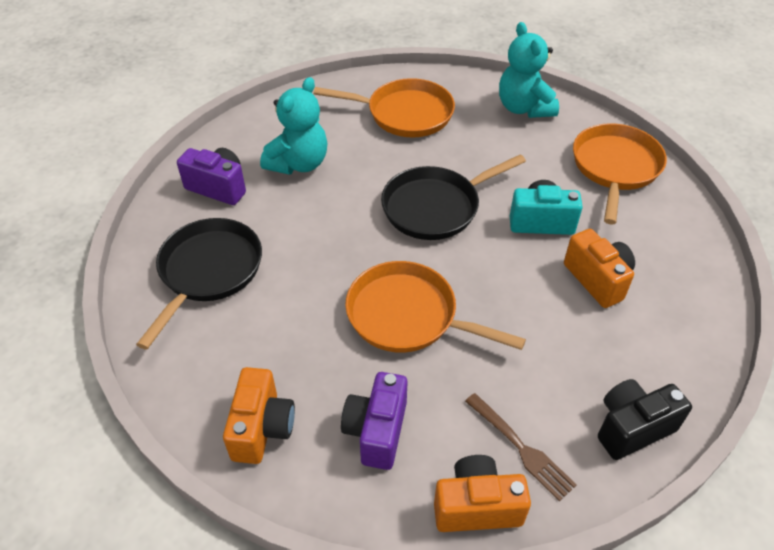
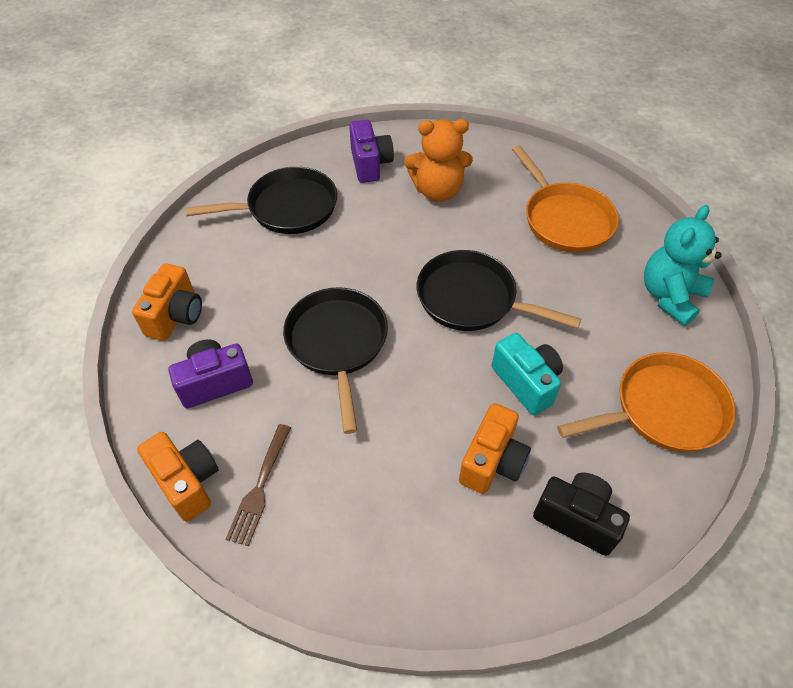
camera: 55 degrees right, 5 degrees up
(262, 428) = (176, 316): orange camera -> orange camera turned 45 degrees counterclockwise
(298, 163) = (437, 191): turquoise teddy bear -> orange teddy bear
(408, 316) = (337, 343): orange pan -> black pan
(632, 428) = (336, 566): black camera -> black camera (576, 519)

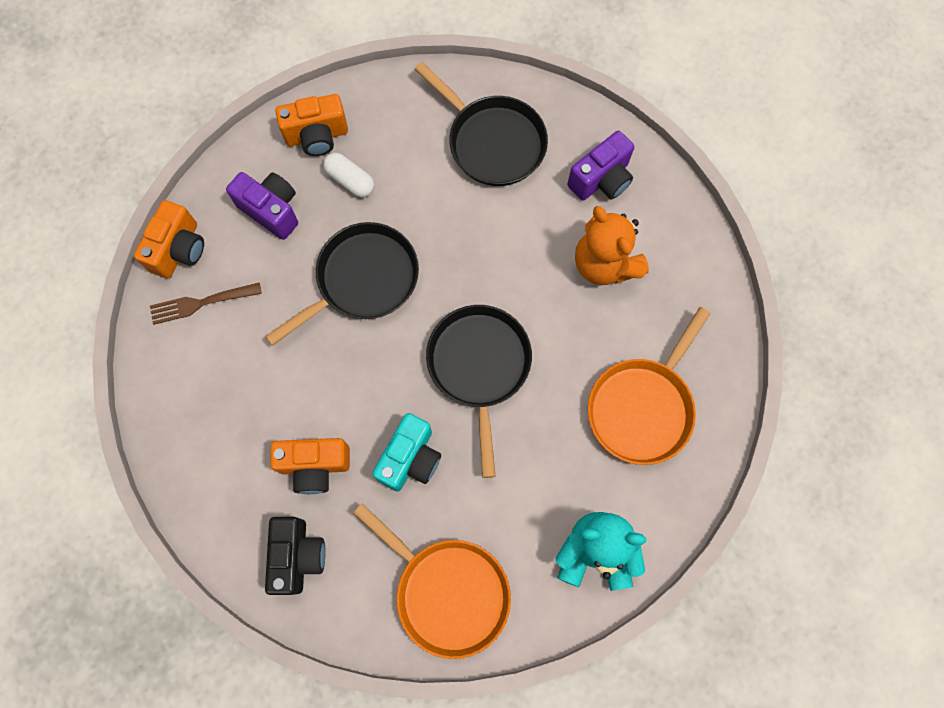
camera: 60 degrees right, 20 degrees up
(238, 311) = (350, 180): none -> white capsule

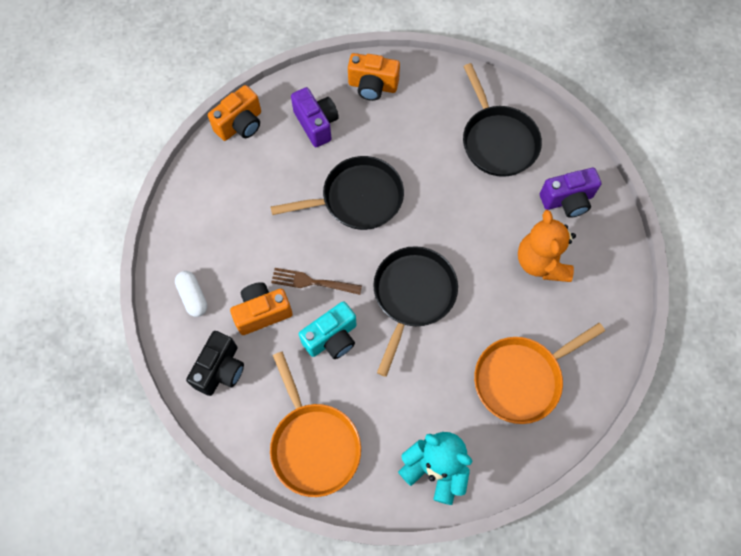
camera: 25 degrees right, 5 degrees down
(202, 302) = (238, 167): brown fork -> brown fork (313, 282)
(315, 466) = (262, 312): orange camera -> orange camera turned 135 degrees clockwise
(350, 180) = (381, 126): white capsule -> white capsule (193, 297)

